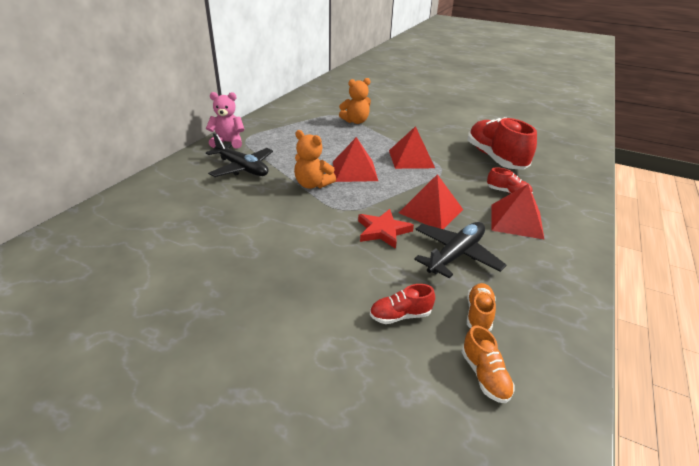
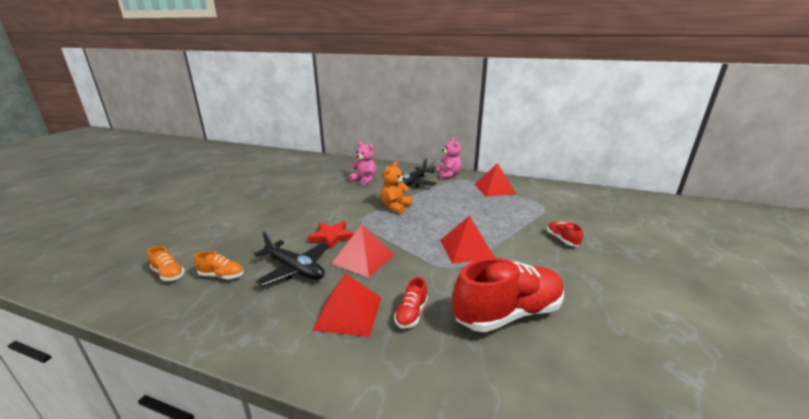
camera: 85 degrees right, 10 degrees down
(206, 202) = (364, 180): none -> pink teddy bear
(354, 171) = (425, 221): red pyramid -> red pyramid (494, 189)
(356, 121) = (536, 217): orange teddy bear -> none
(400, 315) = (236, 245): red shoe -> red shoe (562, 239)
(484, 375) = (168, 274): orange shoe -> orange shoe turned 120 degrees counterclockwise

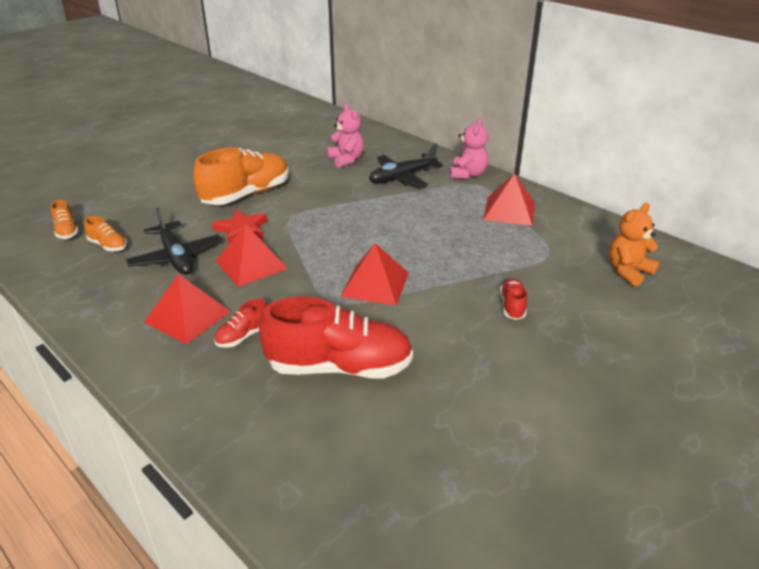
camera: 25 degrees right, 10 degrees up
(313, 213) = (246, 195): none -> orange shoe
(396, 207) = (348, 208): orange teddy bear -> orange teddy bear (628, 271)

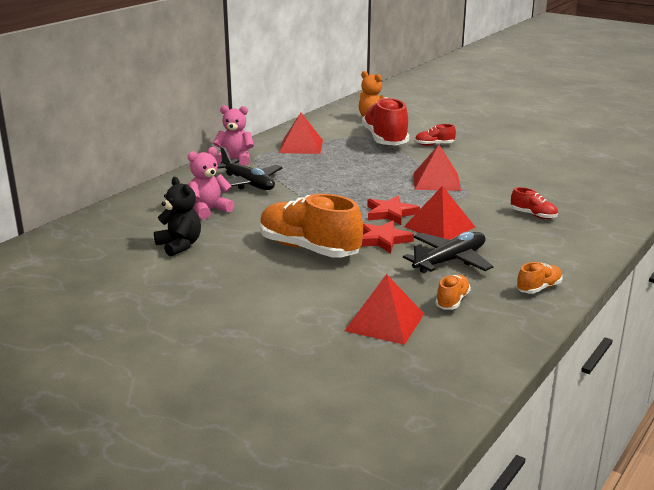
camera: 100 degrees left, 10 degrees down
(67, 231) = (438, 336): orange shoe -> orange shoe (538, 288)
(187, 316) = (529, 238): red pyramid -> red pyramid (385, 322)
(284, 149) = (179, 245): none -> black teddy bear
(298, 241) = (390, 213): none -> red star
(339, 367) = (536, 184): red shoe -> red shoe (385, 140)

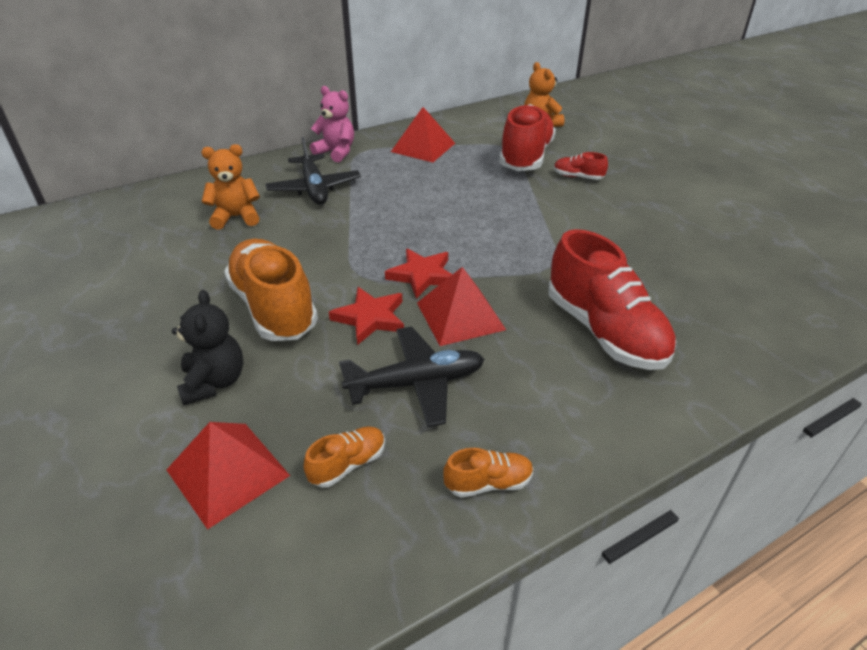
camera: 25 degrees right, 15 degrees up
(179, 245) = (154, 261): black teddy bear -> black teddy bear (214, 382)
(209, 210) = (236, 217): pink teddy bear -> orange teddy bear
(436, 181) = (527, 236): red pyramid -> none
(533, 215) = (604, 331): red shoe -> red shoe, size x2.22

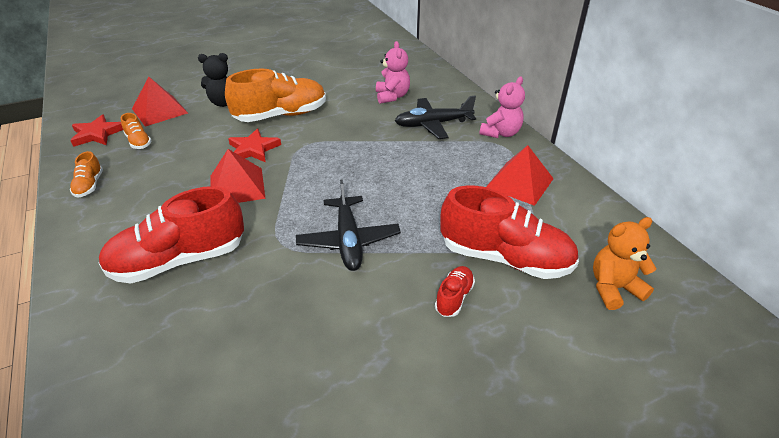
camera: 95 degrees right, 0 degrees up
(236, 217) = (392, 96): orange teddy bear -> pink teddy bear
(417, 383) = (182, 165): black plane -> black plane (348, 241)
(422, 275) = (293, 172): red star -> red star (97, 134)

